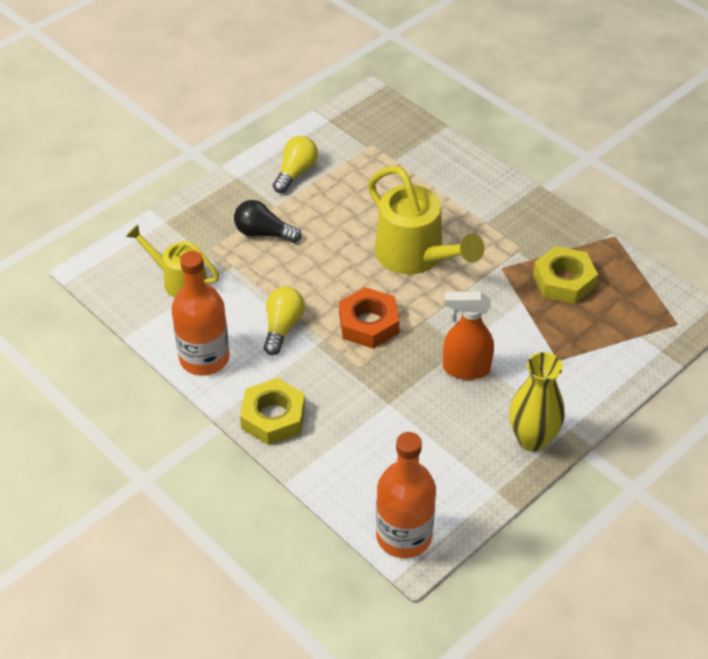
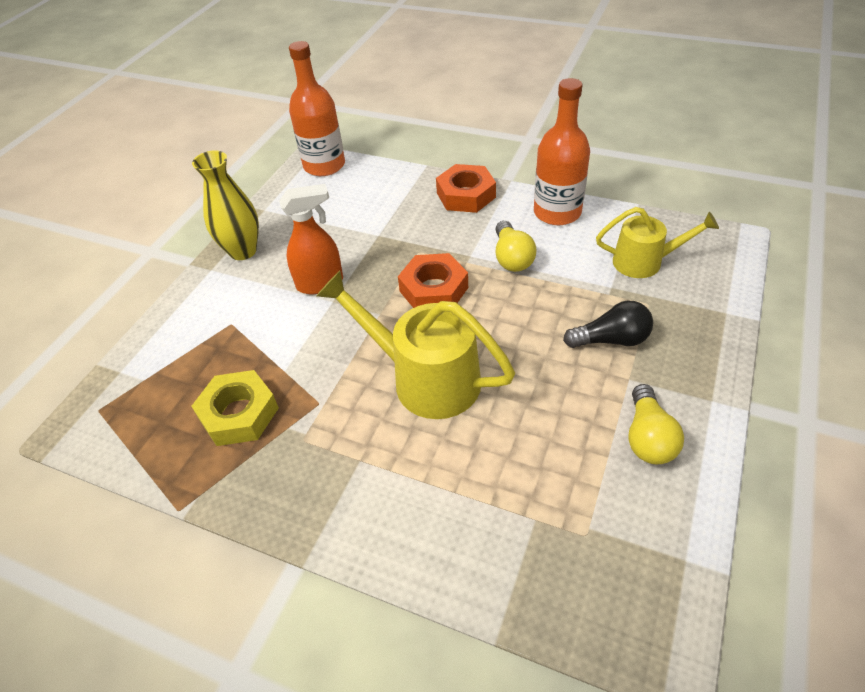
camera: 160 degrees right, 0 degrees up
(273, 417) = (466, 195): yellow nut -> orange nut

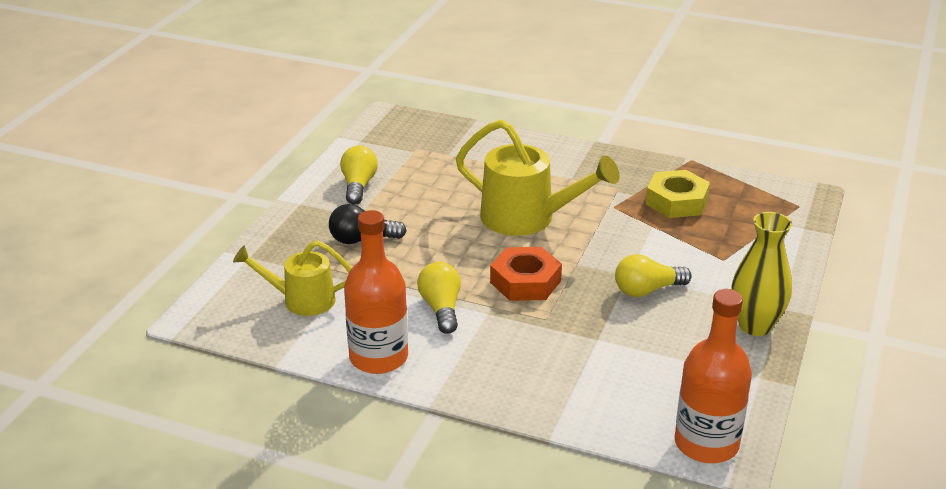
camera: 175 degrees right, 15 degrees down
(320, 283) = (647, 290): orange spray bottle -> yellow light bulb
(466, 195) = (491, 385): orange nut -> none

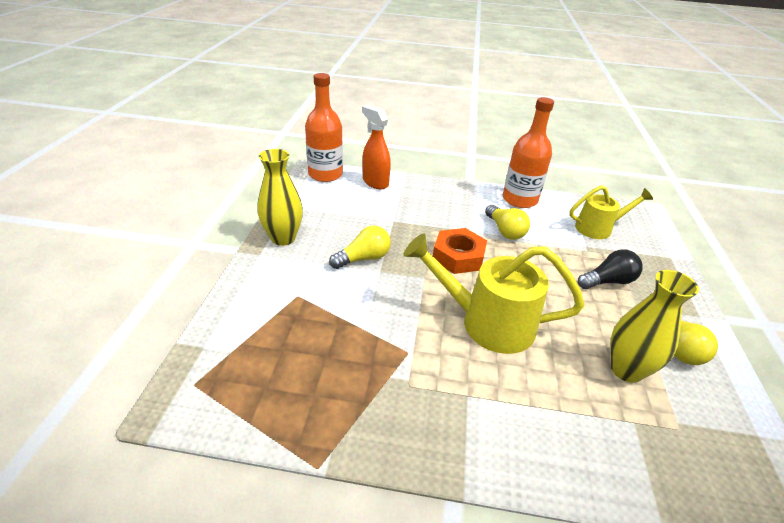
camera: 165 degrees right, 5 degrees up
(422, 178) = (626, 370): none -> yellow vase
(614, 416) = (375, 182): none -> orange spray bottle
(676, 201) = (339, 370): yellow nut -> none

